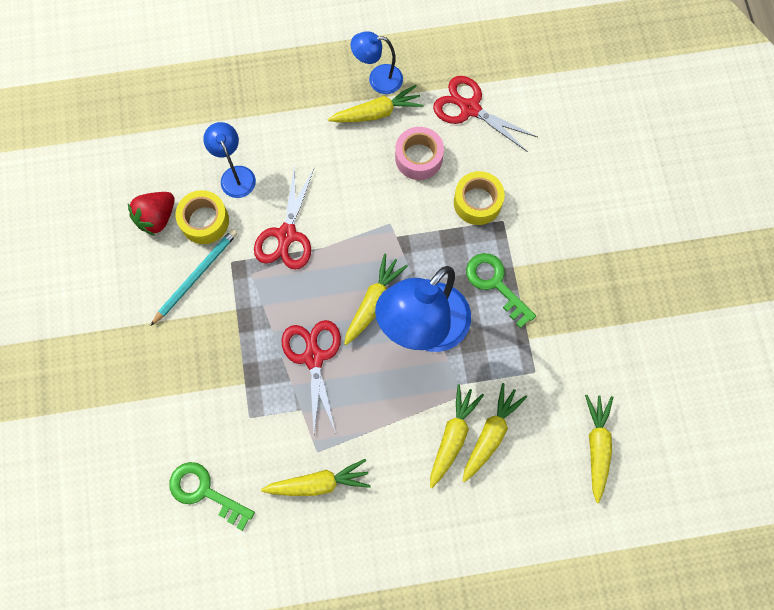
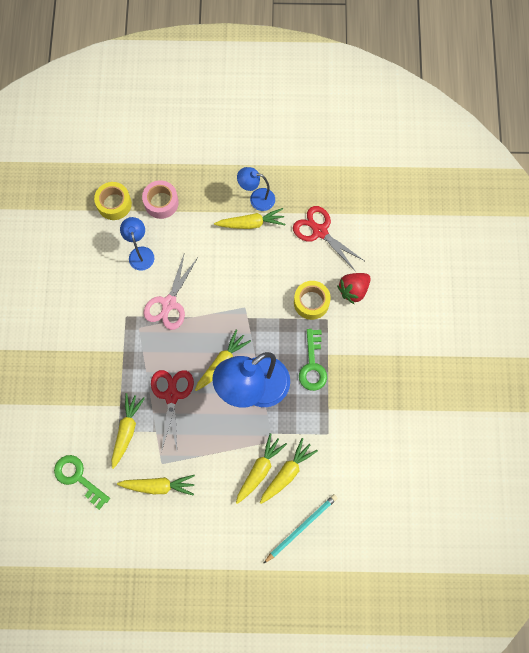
camera: 10 degrees right, 0 degrees up
(157, 218) = (79, 275): red strawberry -> red strawberry (353, 290)
(196, 276) = (99, 322): turquoise pencil -> turquoise pencil (301, 527)
(204, 221) = (112, 283): yellow tape -> yellow tape (114, 204)
(287, 235) = (169, 303): red scissors -> pink scissors
(418, 158) = (275, 262): pink tape -> pink tape (161, 202)
(496, 284) = (312, 365): green key -> green key turned 150 degrees counterclockwise
(597, 446) = (361, 495): yellow carrot -> yellow carrot (127, 430)

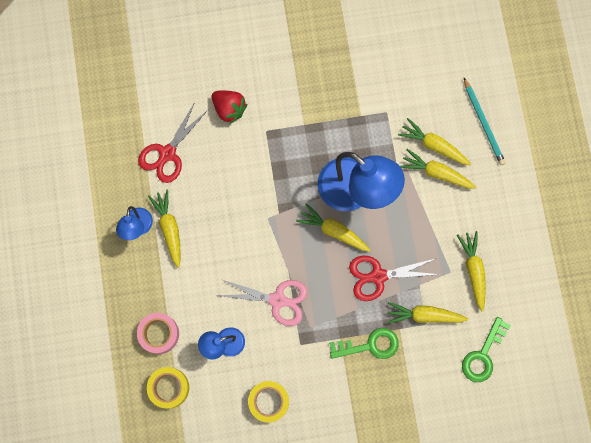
camera: 100 degrees left, 5 degrees up
(301, 527) = (483, 123): turquoise pencil -> turquoise pencil turned 150 degrees counterclockwise
(311, 302) = (250, 150): yellow tape -> yellow tape (269, 401)
(312, 365) = (318, 138): green key -> green key (369, 345)

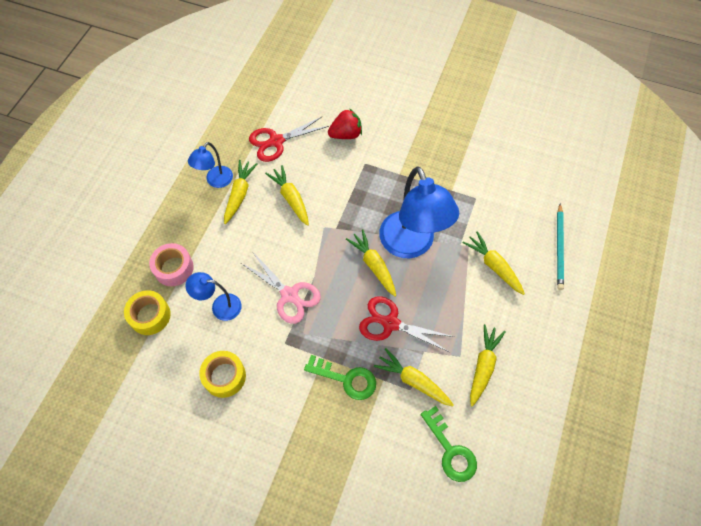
camera: 30 degrees right, 15 degrees down
(229, 109) = (346, 134): red strawberry -> red strawberry turned 90 degrees counterclockwise
(434, 145) = (503, 243): yellow carrot -> yellow carrot (291, 198)
(483, 355) = (450, 450): green key -> green key turned 90 degrees counterclockwise

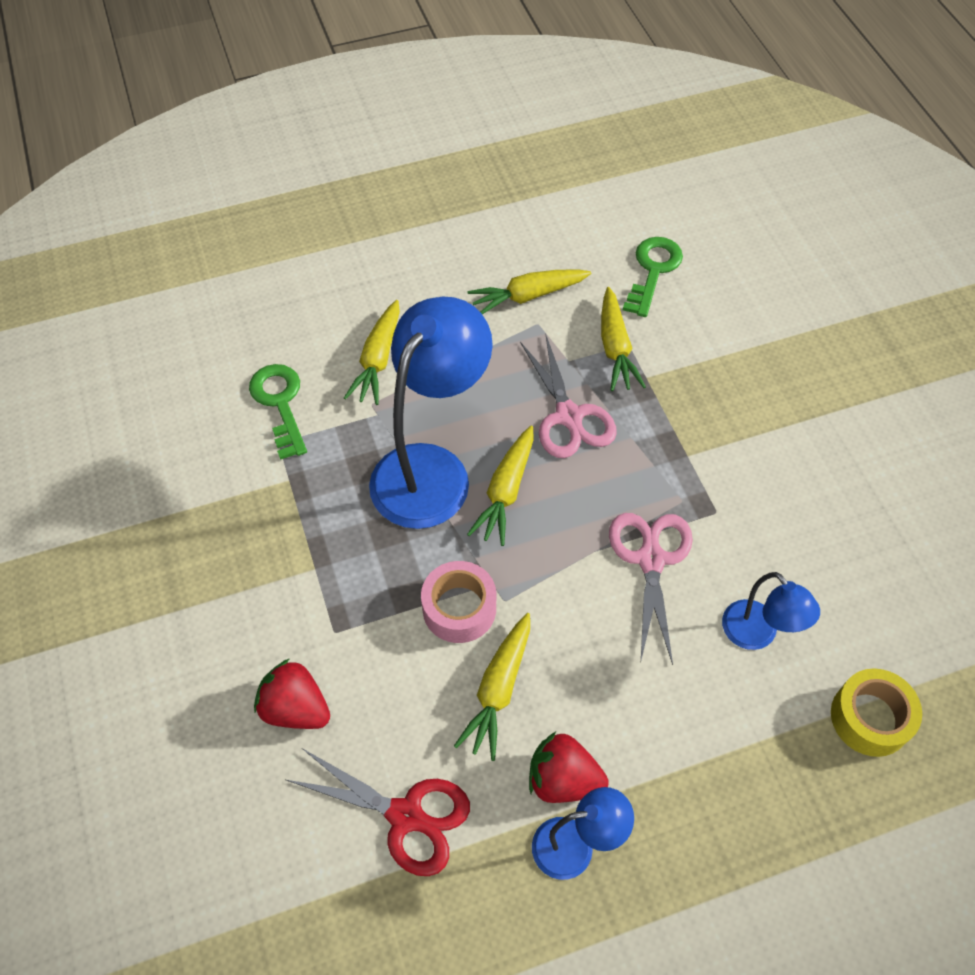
camera: 130 degrees left, 5 degrees down
(174, 268) = (776, 757): pink tape -> pink tape (459, 608)
(224, 376) = (829, 544): yellow tape -> none
(239, 194) = (563, 779): yellow carrot -> red strawberry
(346, 379) = (685, 413): green key -> green key (280, 404)
(390, 323) = (569, 416): red scissors -> pink scissors
(559, 248) = (286, 309): turquoise pencil -> none

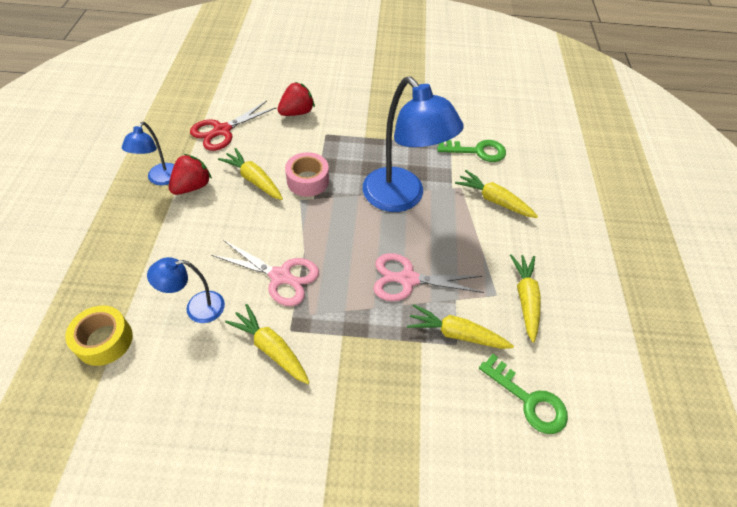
camera: 110 degrees right, 5 degrees down
(505, 491) = (368, 225): yellow carrot -> yellow carrot (271, 348)

